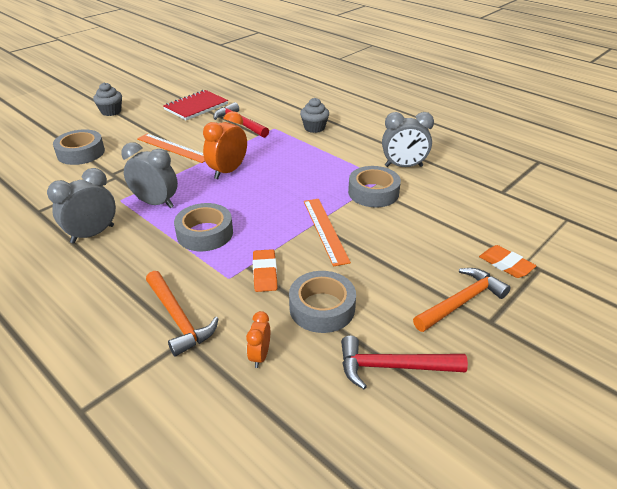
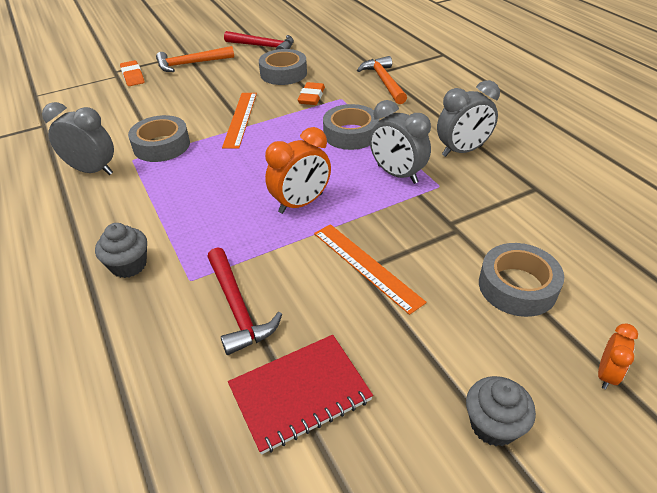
camera: 160 degrees left, 5 degrees up
(260, 356) = (336, 59): orange clock -> orange clock (606, 374)

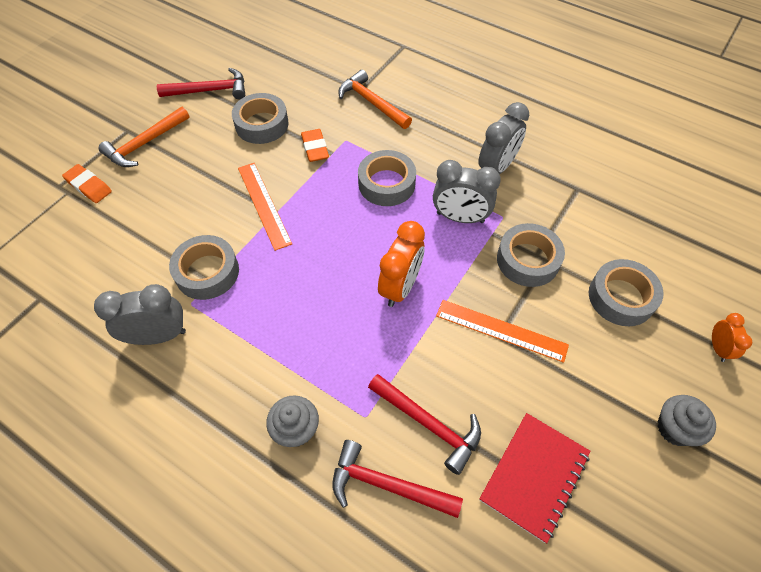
camera: 30 degrees left, 15 degrees up
(161, 336) = (387, 485): none -> red hammer
(438, 224) = (528, 260): none -> grey tape

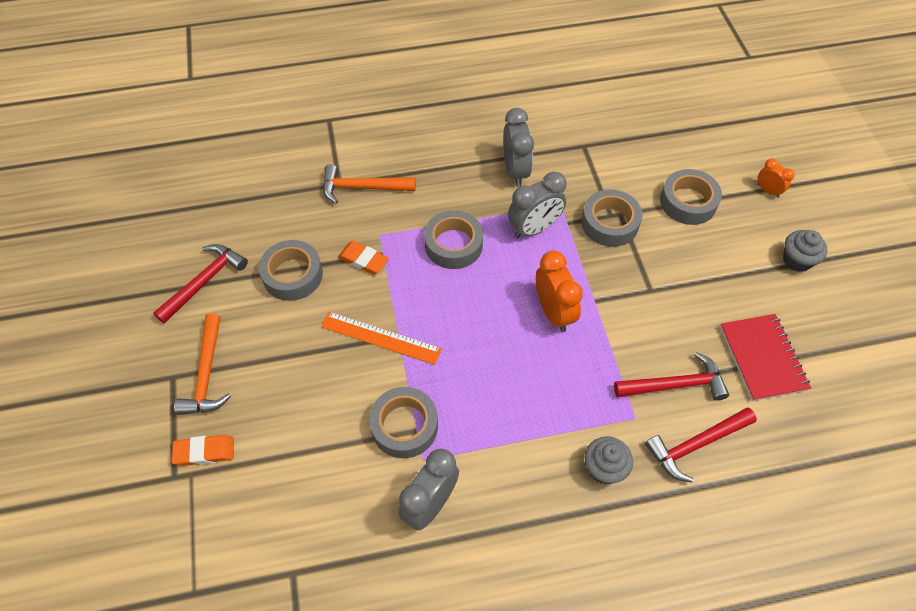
camera: 45 degrees left, 0 degrees up
(501, 330) = (647, 285): orange ruler -> none

